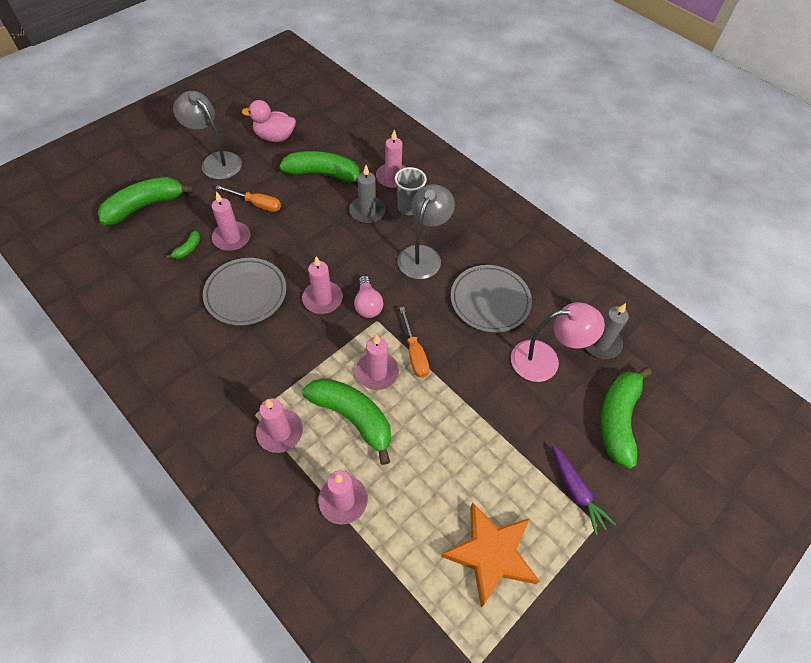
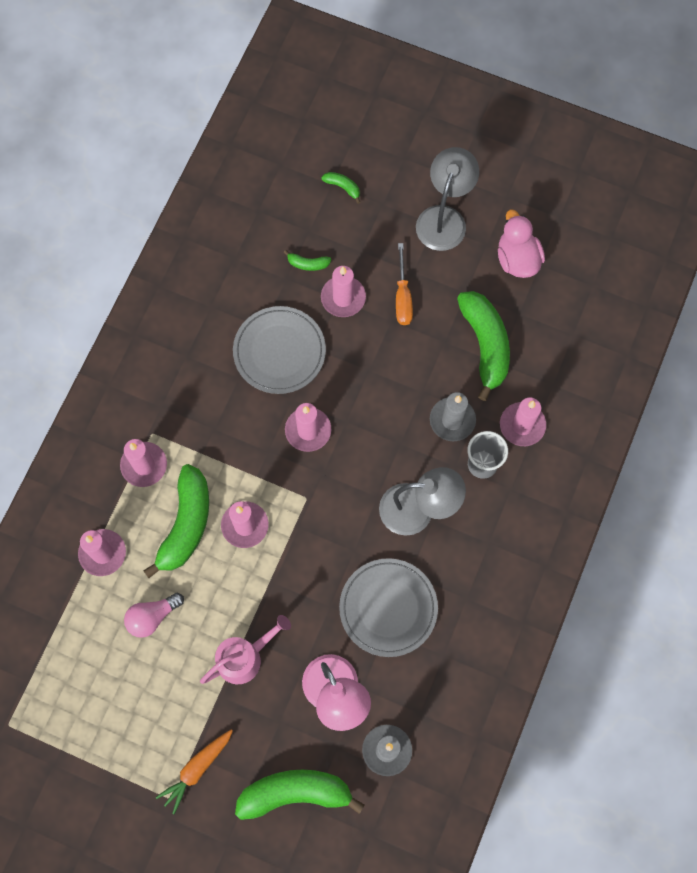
camera: 70 degrees right, 15 degrees up
(145, 206) = (343, 187): green banana -> green banana, size x0.43
(367, 304) = (322, 479): pink light bulb -> pink light bulb (152, 617)
(414, 353) = (283, 553): orange screwdriver -> none
(490, 415) = (244, 657): none -> pink watering can
(490, 554) = (105, 705): orange star -> none
(576, 491) = (197, 769): purple carrot -> orange carrot

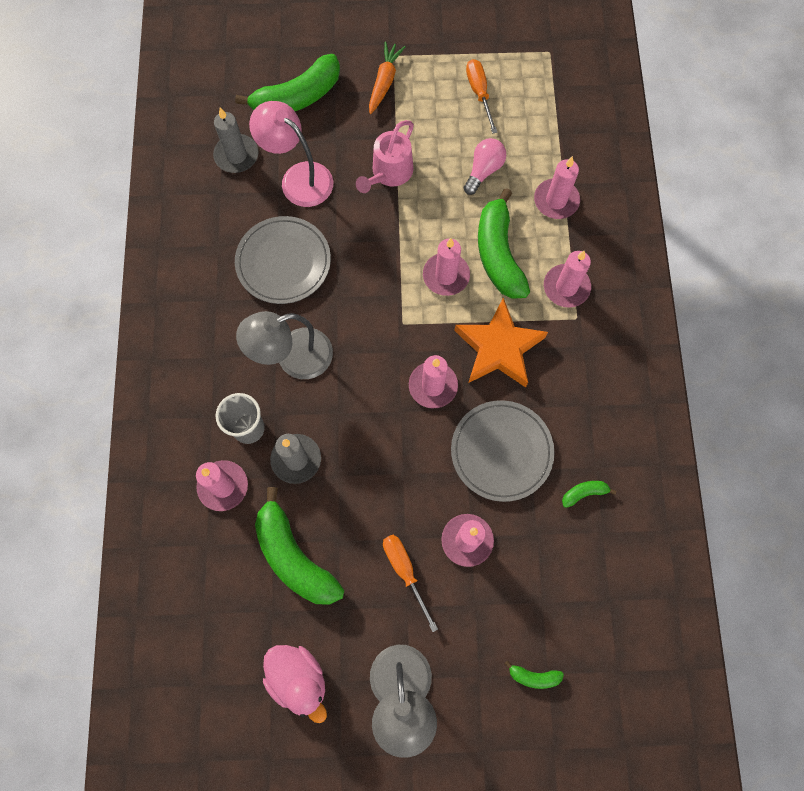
camera: 155 degrees right, 0 degrees up
(108, 708) = (479, 93): none -> orange screwdriver
(234, 438) = (498, 348): none -> orange star
(308, 264) = (523, 562): green banana -> green banana (584, 493)

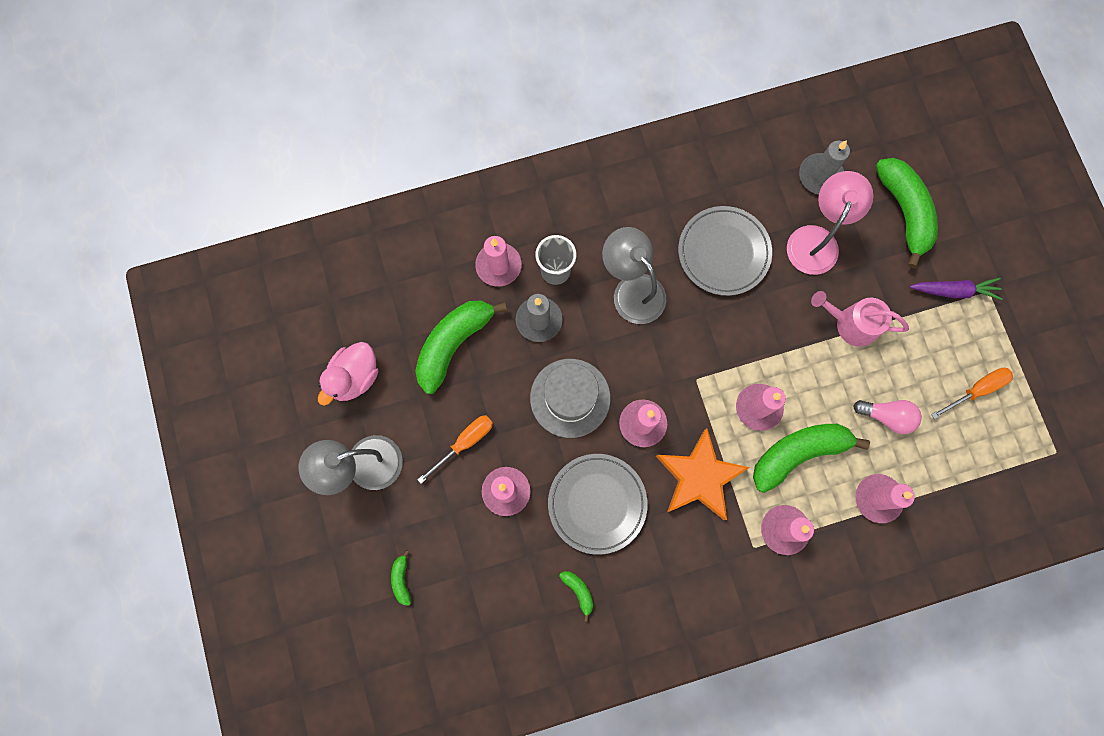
camera: 75 degrees right, 5 degrees up
(297, 97) = (904, 212): green banana -> green banana turned 150 degrees counterclockwise
(384, 82) = (954, 291): orange carrot -> purple carrot
(387, 449) = (570, 398): none -> grey hat

